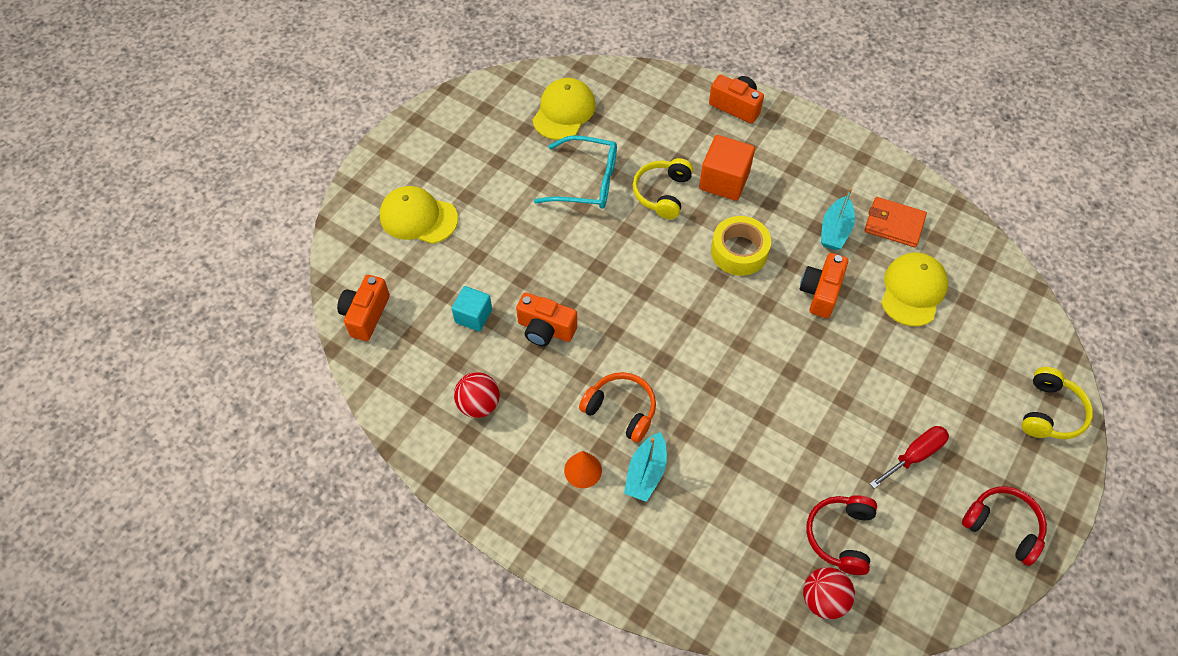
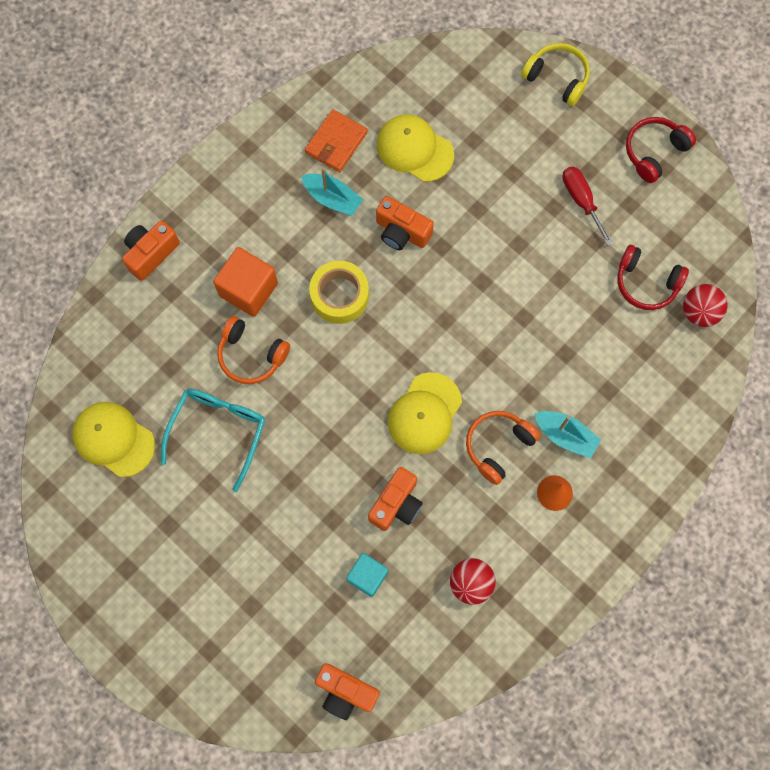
camera: 80 degrees left, 15 degrees up
(418, 217) = (228, 623): yellow cap -> yellow cap (424, 413)
(662, 193) = (251, 355): yellow headphones -> orange headphones

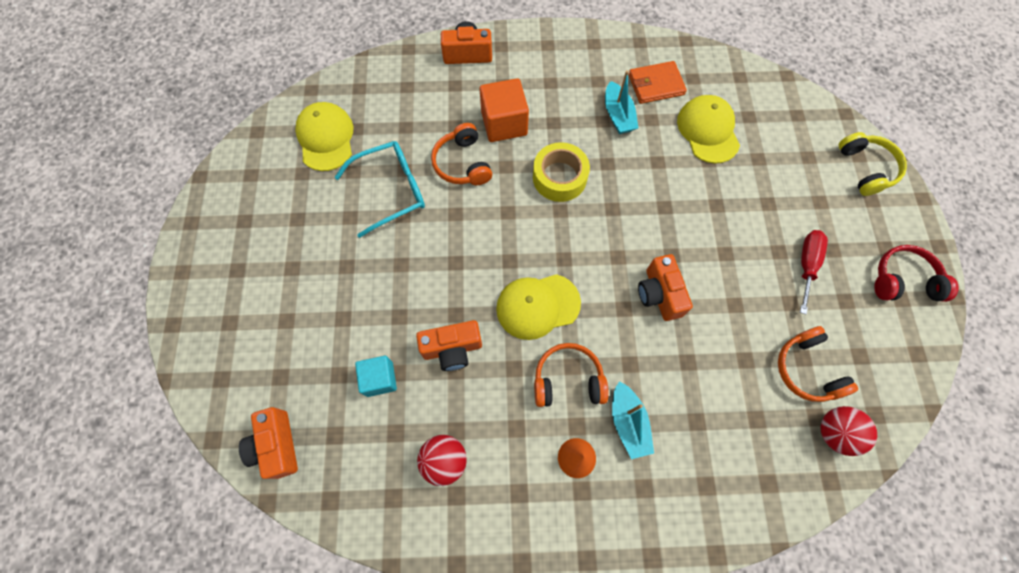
camera: 45 degrees right, 5 degrees down
(401, 232) = (645, 174): orange camera -> orange camera (659, 294)
(646, 283) = (807, 369): red headphones -> orange headphones

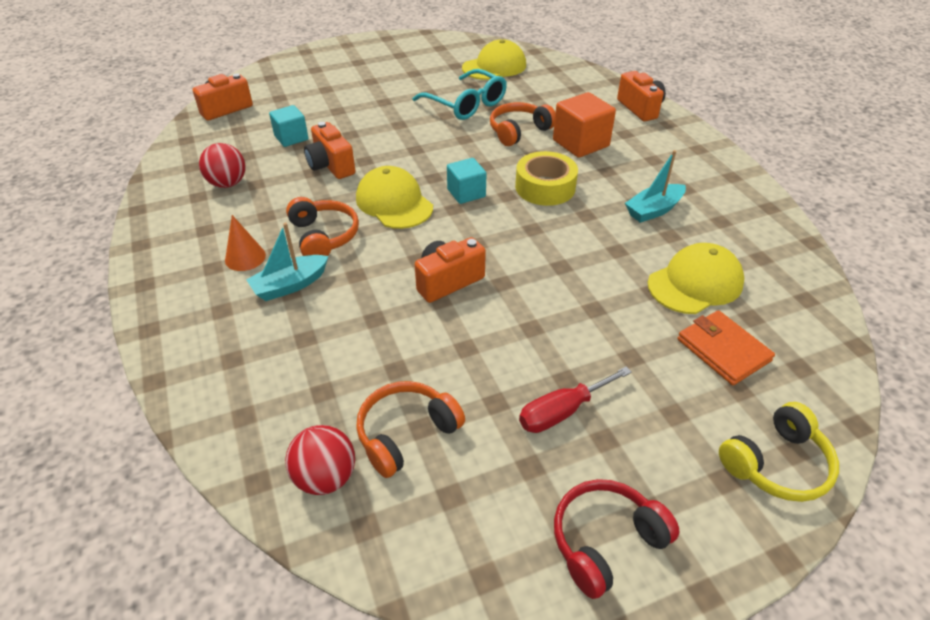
camera: 70 degrees right, 25 degrees down
(545, 241) = (466, 193): none -> turquoise cube
(656, 85) = (721, 230): orange wallet -> orange wallet (723, 350)
(806, 265) = (562, 411): red screwdriver -> red screwdriver turned 150 degrees clockwise
(903, 280) = (606, 541): red headphones -> red headphones turned 105 degrees counterclockwise

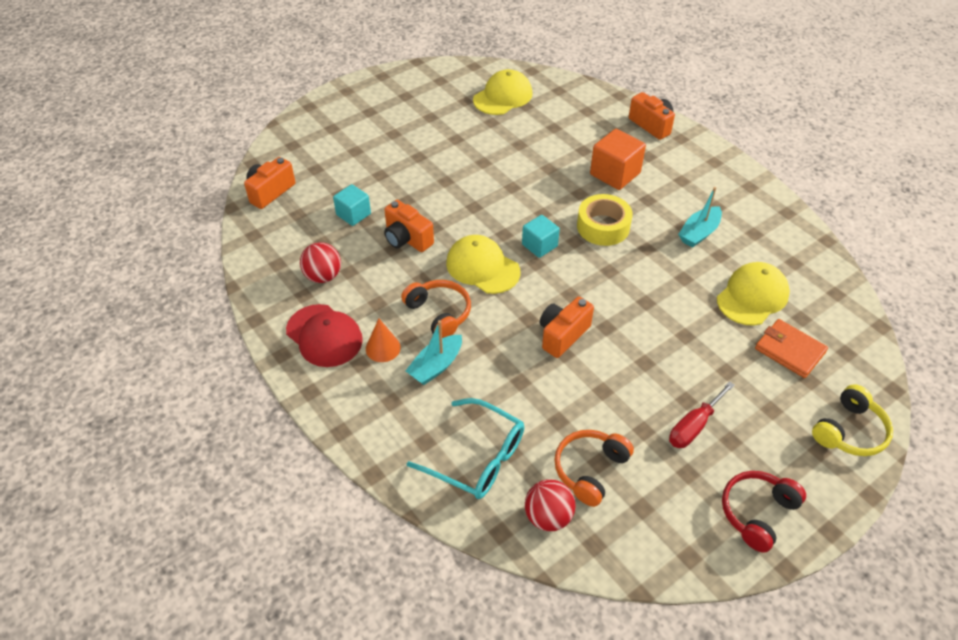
camera: 15 degrees left, 5 degrees up
(193, 235) = (324, 336): none -> red cap
(466, 104) = (496, 147): turquoise glasses -> turquoise glasses (477, 458)
(519, 131) = (556, 170): orange headphones -> none

